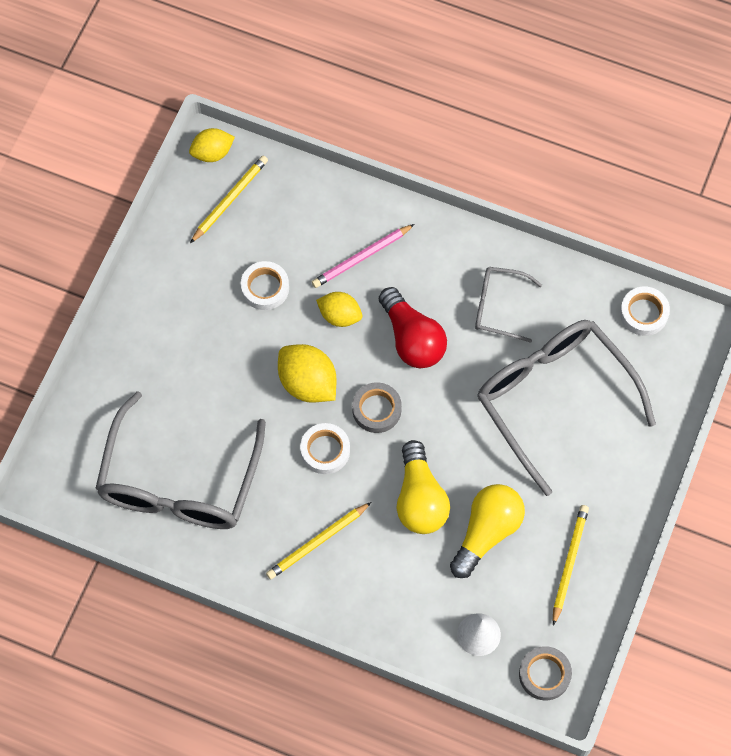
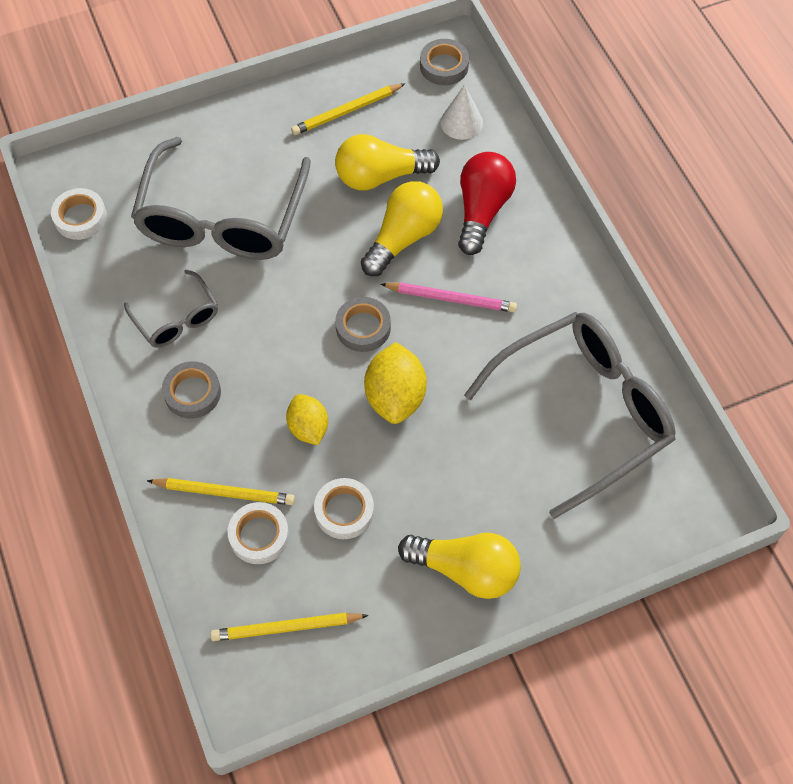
camera: 135 degrees left, 5 degrees down
(160, 319) = (466, 569): none -> yellow light bulb
(212, 153) = (251, 695): yellow lemon -> none
(317, 542) = (515, 274): yellow pencil -> yellow pencil (224, 492)
(325, 450) = (438, 333): white tape -> white tape (259, 535)
(361, 257) = (234, 460): pink pencil -> pink pencil (451, 299)
(412, 339) = (272, 356): red light bulb -> red light bulb (482, 210)
(433, 272) = (192, 393): none -> grey tape

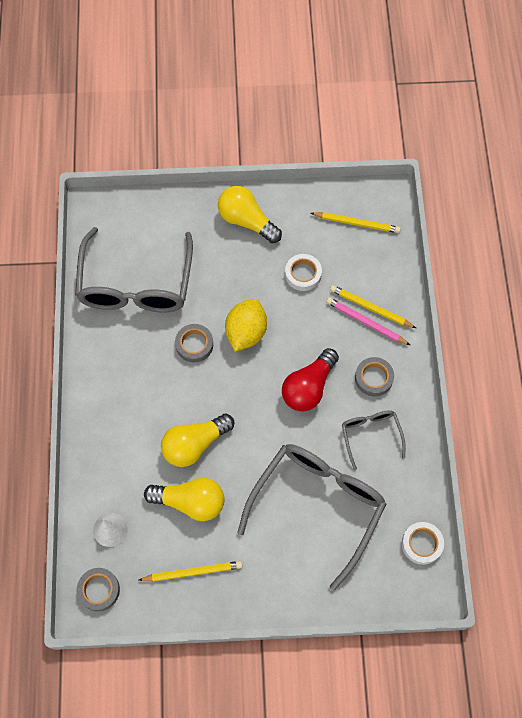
camera: 160 degrees left, 5 degrees up
(259, 535) = (357, 277): white tape -> none
(308, 427) = (307, 331): yellow lemon -> none
(363, 327) = (248, 386): grey tape -> grey tape (194, 344)
(451, 299) = (182, 387): pink pencil -> pink pencil (366, 322)
(482, 210) = (131, 447): red light bulb -> red light bulb (308, 387)
(583, 412) = (136, 284): grey glasses -> grey glasses turned 75 degrees counterclockwise

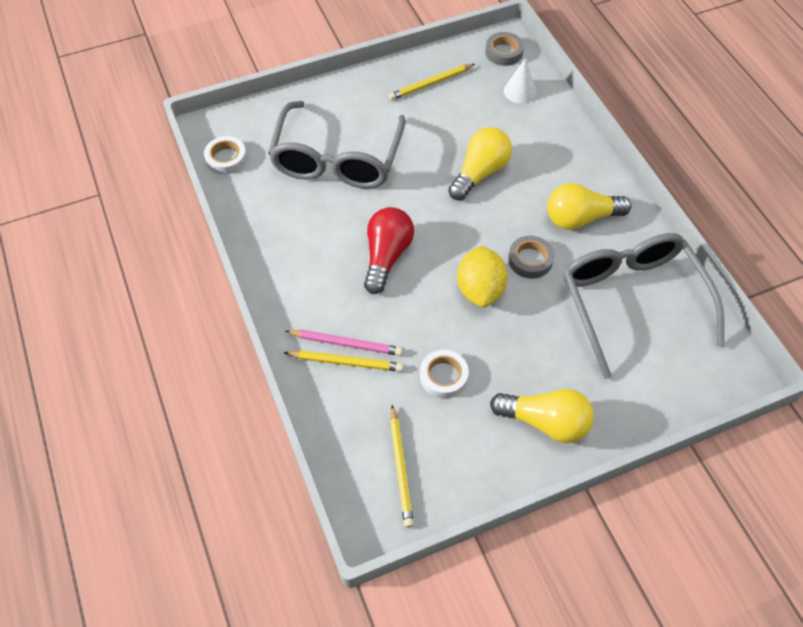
camera: 160 degrees right, 10 degrees down
(190, 502) = (459, 129): yellow light bulb -> yellow light bulb (580, 218)
(356, 223) = (400, 468): yellow pencil -> yellow pencil turned 90 degrees counterclockwise
(370, 435) = (303, 232): grey glasses -> none
(373, 378) = (317, 287): grey tape -> none

